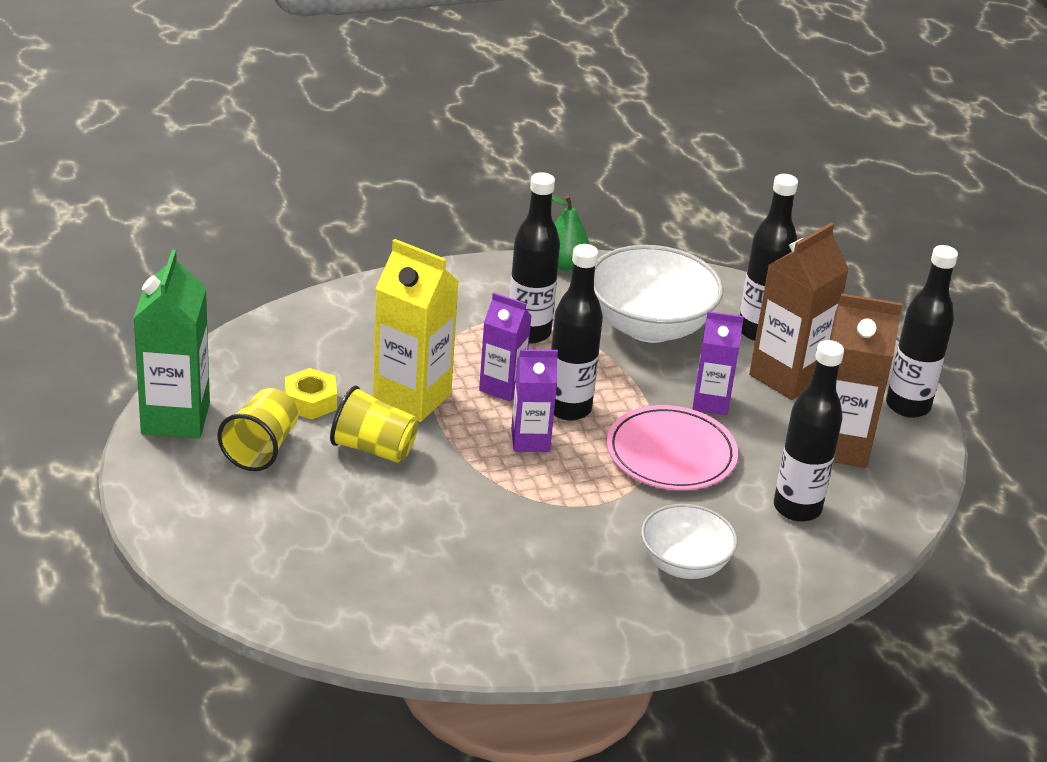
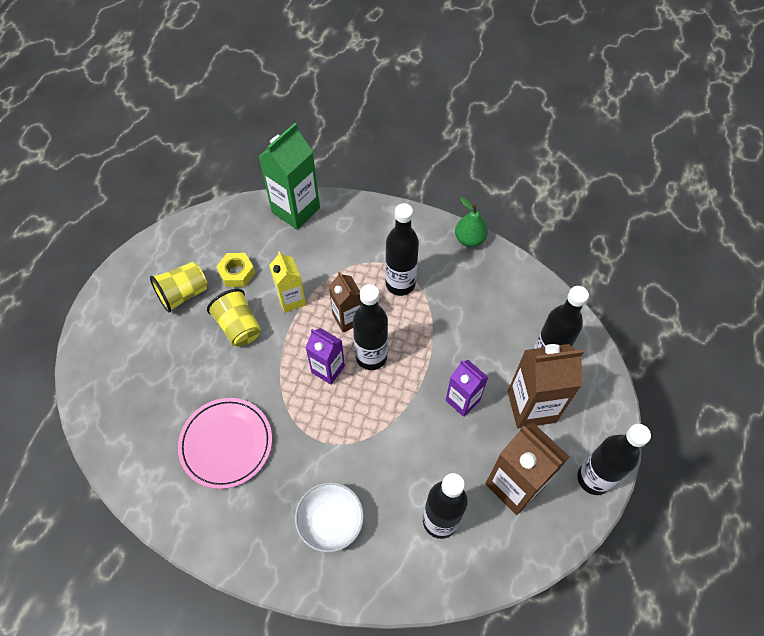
camera: 40 degrees right, 25 degrees up
(175, 418) = (161, 249): green carton -> green carton (296, 210)
(412, 398) = (291, 300): yellow carton -> yellow carton, size x0.62
(502, 387) = (348, 318): purple carton -> brown carton
(649, 327) = (478, 317): white bowl -> none
(671, 454) = (401, 428): pink plate -> pink plate (226, 444)

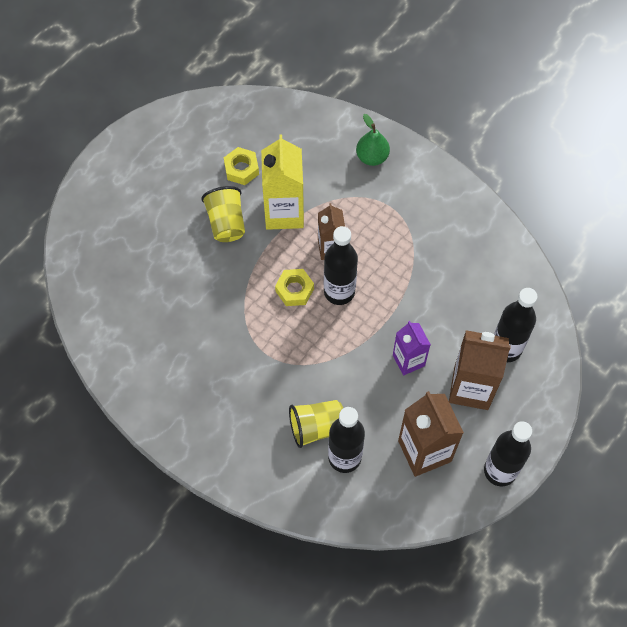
camera: 20 degrees right, 5 degrees up
(183, 294) = (185, 174): yellow cup -> yellow cup (316, 427)
(226, 444) = (180, 326): pink plate -> none
(291, 300) = (284, 212): yellow carton -> yellow carton, size x1.62
(296, 210) = (320, 122): green carton -> none
(328, 369) = (294, 290): purple carton -> yellow nut
(331, 522) = (249, 425): white bowl -> none
(400, 284) = (394, 230): black bottle -> none
(469, 239) = (481, 207): green pear -> green pear (372, 157)

